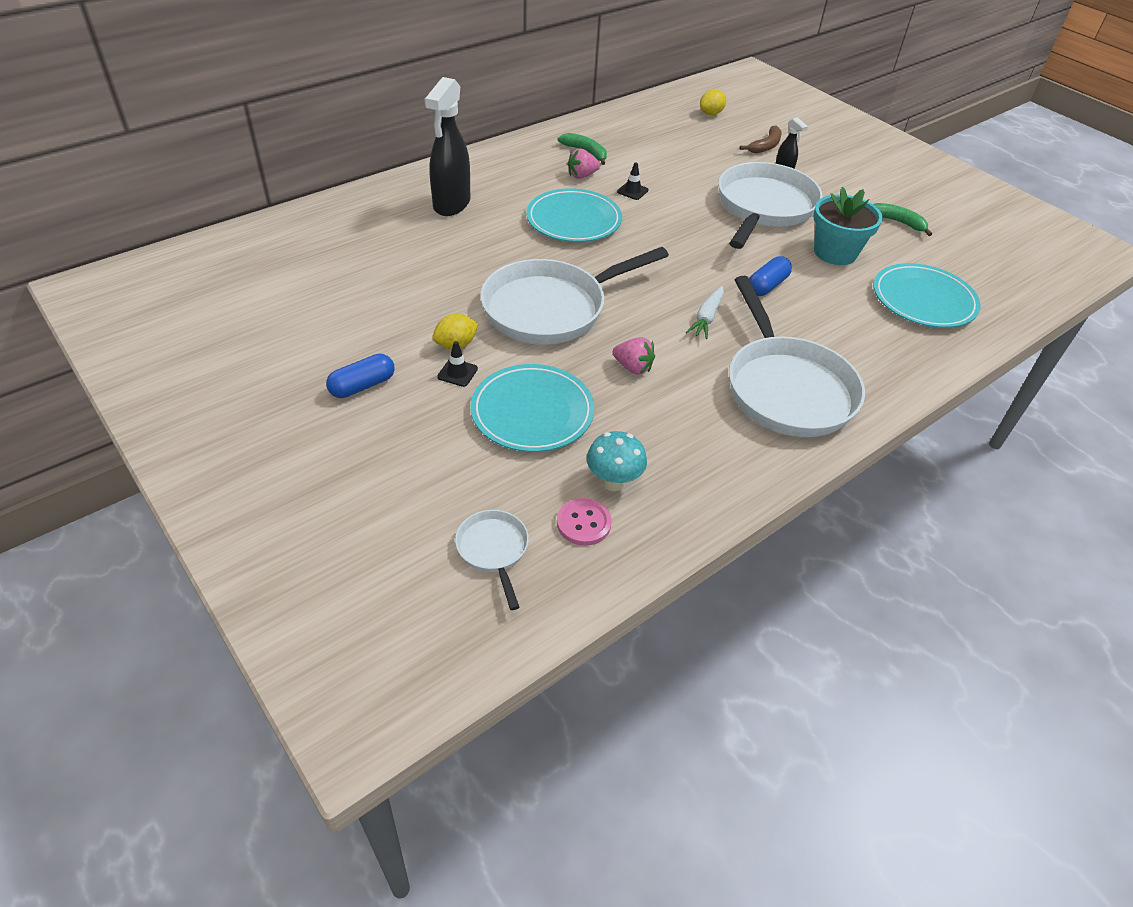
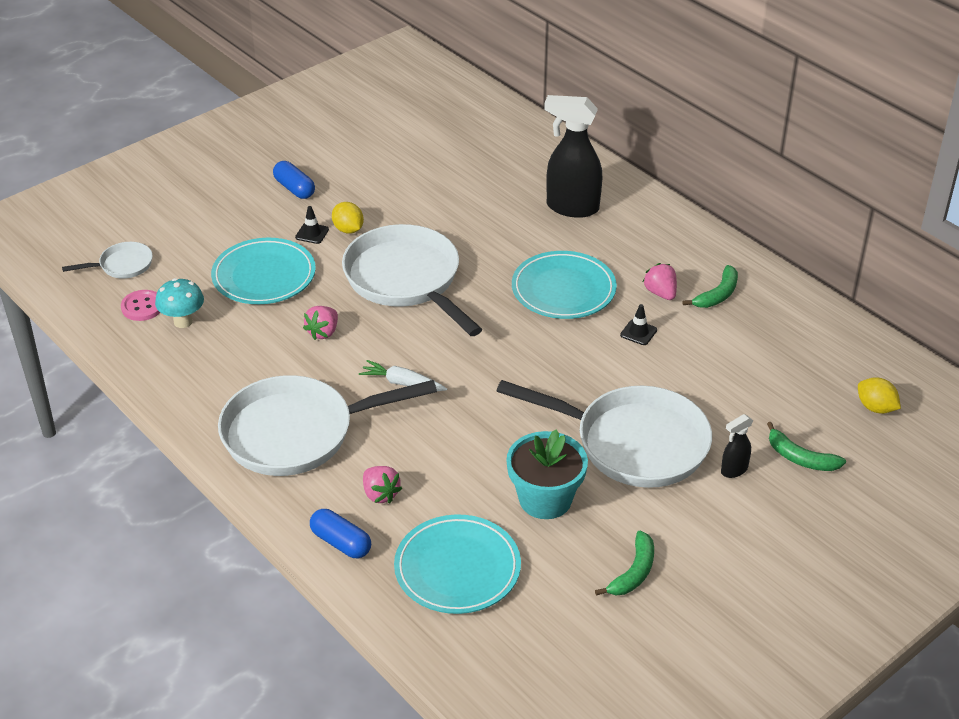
camera: 90 degrees right, 5 degrees down
(765, 146) = (800, 458): brown banana -> green banana
(767, 286) = (466, 433): blue capsule -> blue capsule (341, 543)
(853, 337) = (380, 494): none -> pink strawberry

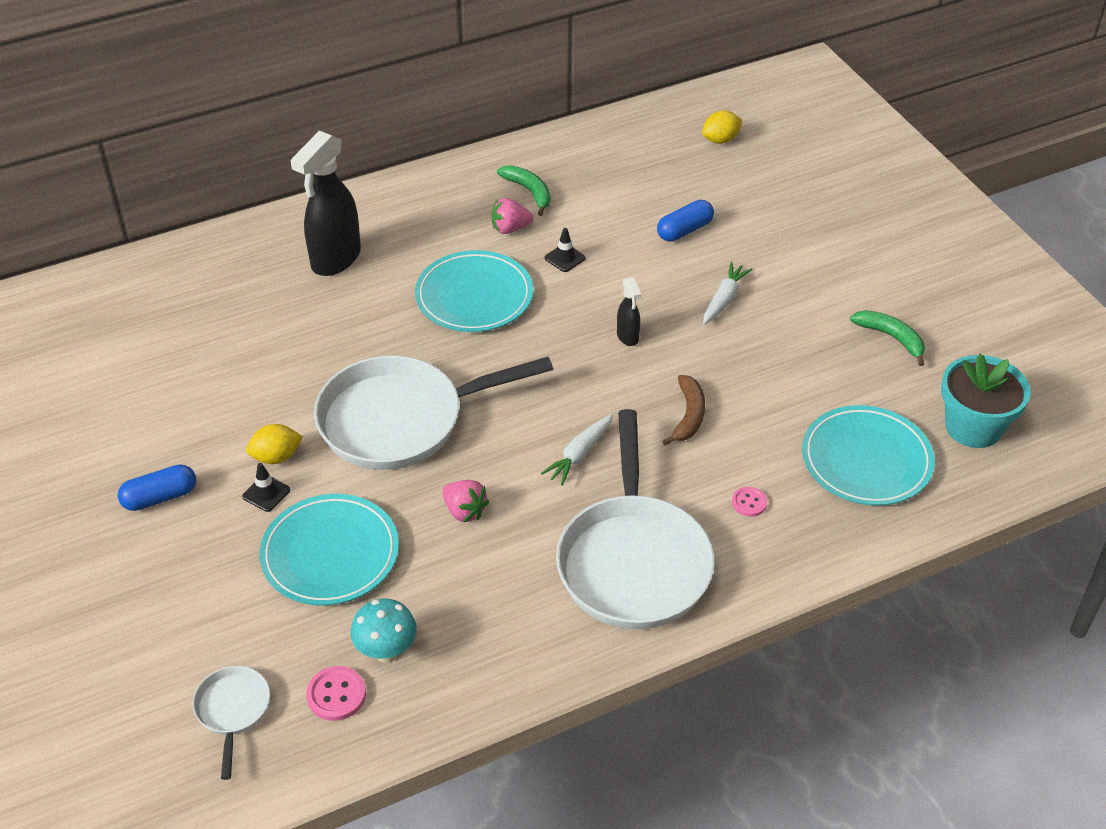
camera: 75 degrees left, 5 degrees up
(341, 543) = (814, 547): blue capsule -> blue capsule (684, 230)
(380, 494) = (749, 502): pink strawberry -> pink button
(471, 441) = (688, 415): none -> brown banana
(545, 499) = (785, 377): turquoise flower pot -> turquoise flower pot (973, 427)
(633, 443) = (724, 299): white pan -> white carrot
(733, 470) = (776, 243): black spray bottle -> black spray bottle (628, 337)
(800, 458) = (771, 200): green banana -> none

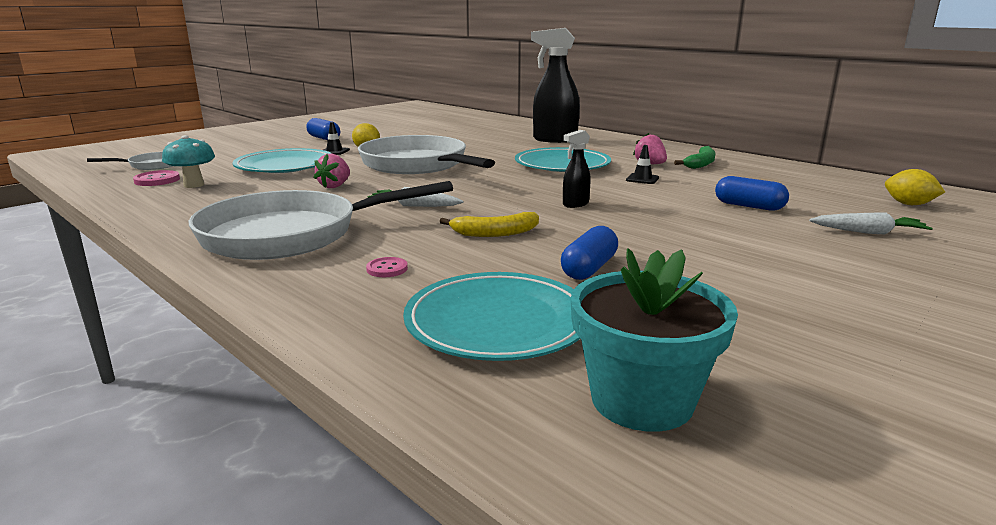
camera: 70 degrees right, 25 degrees down
(688, 415) = (495, 233): brown banana -> yellow banana
(724, 299) = (678, 229): white carrot -> white carrot (868, 232)
(790, 384) = (589, 268): none -> blue capsule
(891, 338) = (750, 315): green banana -> none

